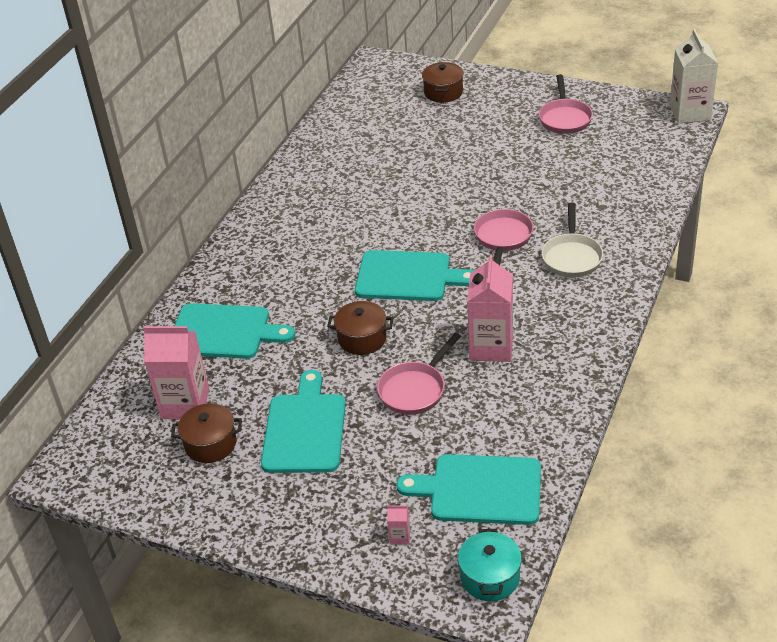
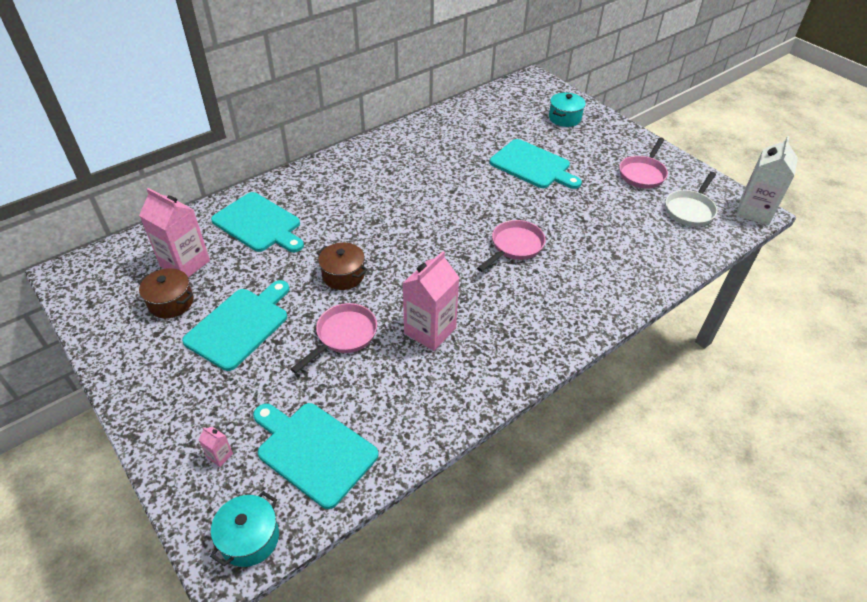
camera: 25 degrees right, 5 degrees up
(408, 276) = (418, 243): turquoise cutting board -> turquoise cutting board (533, 165)
(415, 389) = (343, 336): pink pan -> pink pan turned 150 degrees clockwise
(443, 92) = (564, 118): brown pot -> turquoise pot
(572, 257) = (557, 287): white pan -> white pan (690, 210)

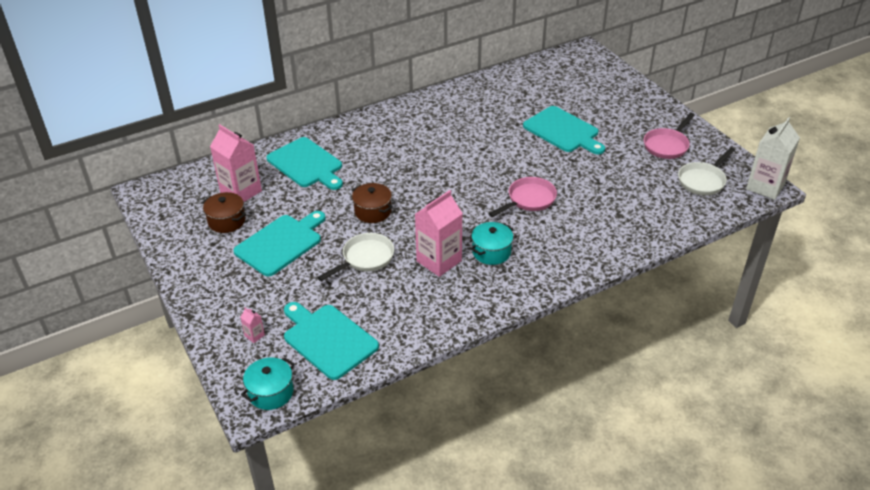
camera: 10 degrees right, 5 degrees down
(343, 336) = (365, 258): pink pan -> white pan
(564, 118) = (605, 89): turquoise pot -> turquoise pot (491, 252)

